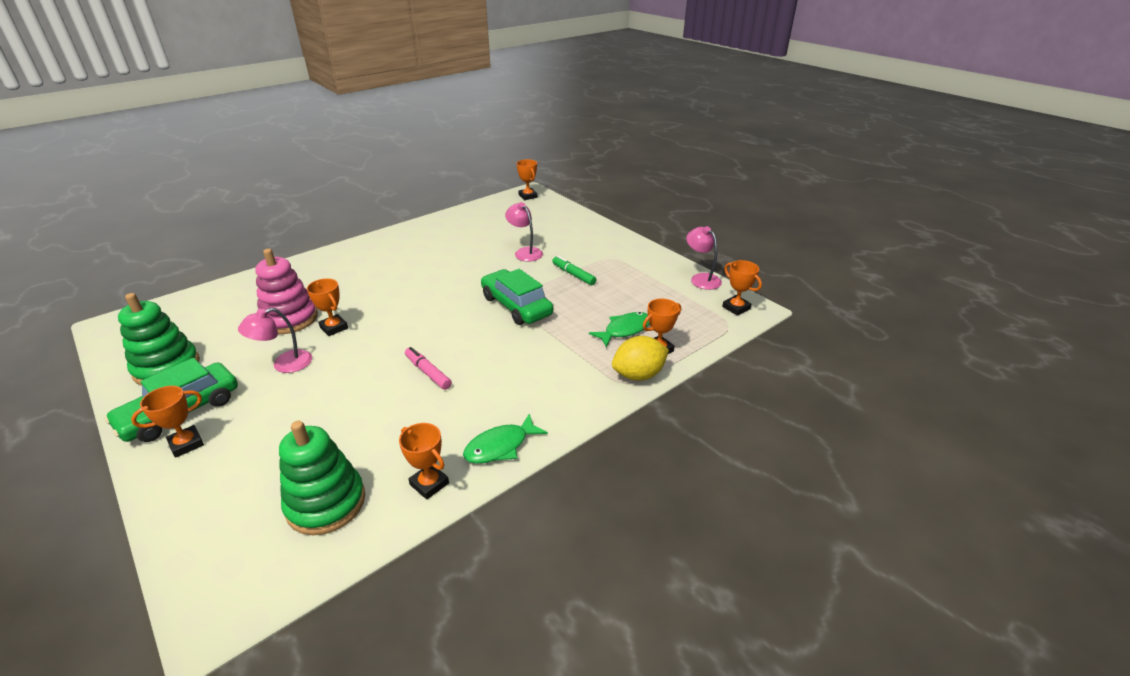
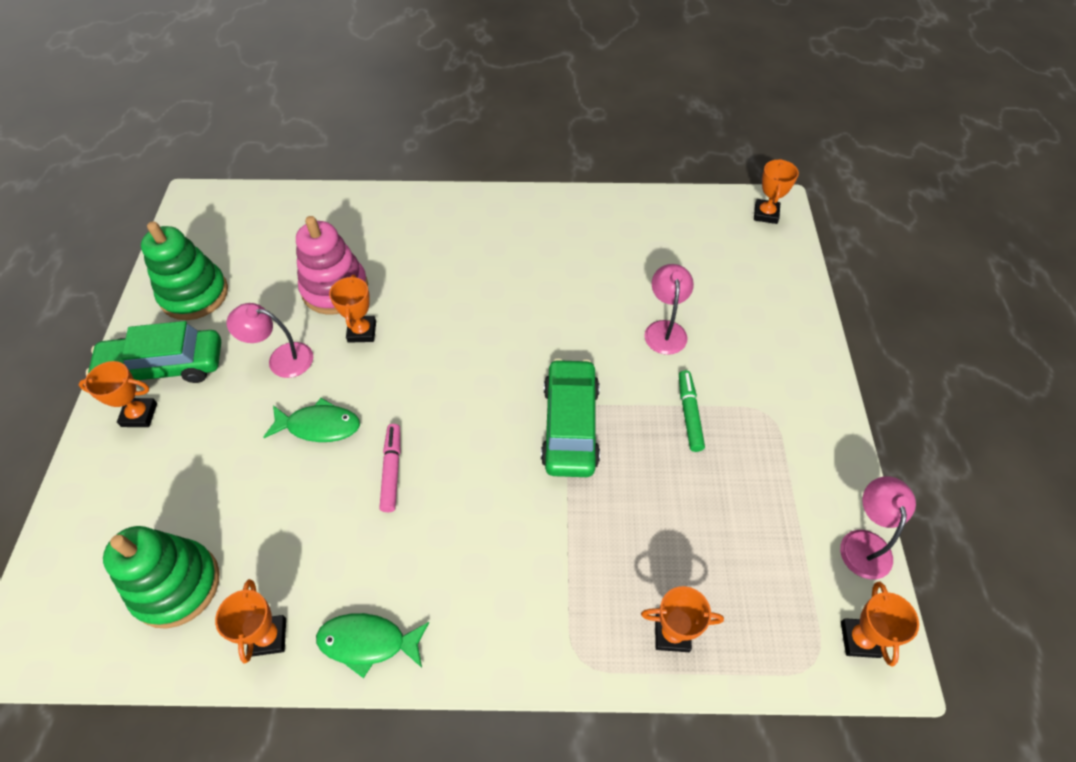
camera: 40 degrees right, 20 degrees up
(624, 330) = (662, 565): green fish -> green fish (319, 426)
(638, 375) = (606, 657): yellow lemon -> none

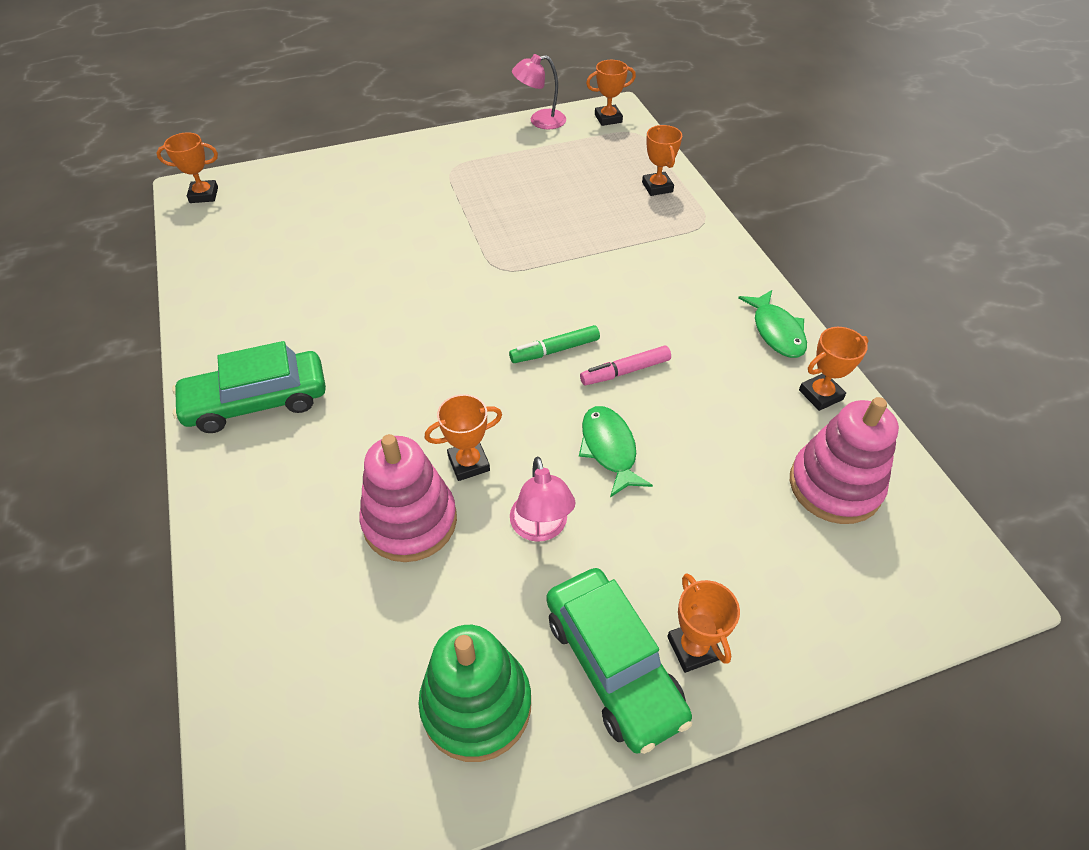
camera: 110 degrees left, 5 degrees down
(176, 585) = (834, 486): green stacking toy -> pink stacking toy
(570, 425) = (515, 269): green car -> green car (257, 401)
(665, 329) = (381, 234): pink lamp -> none
(689, 414) = (470, 206): green marker -> green marker (555, 350)

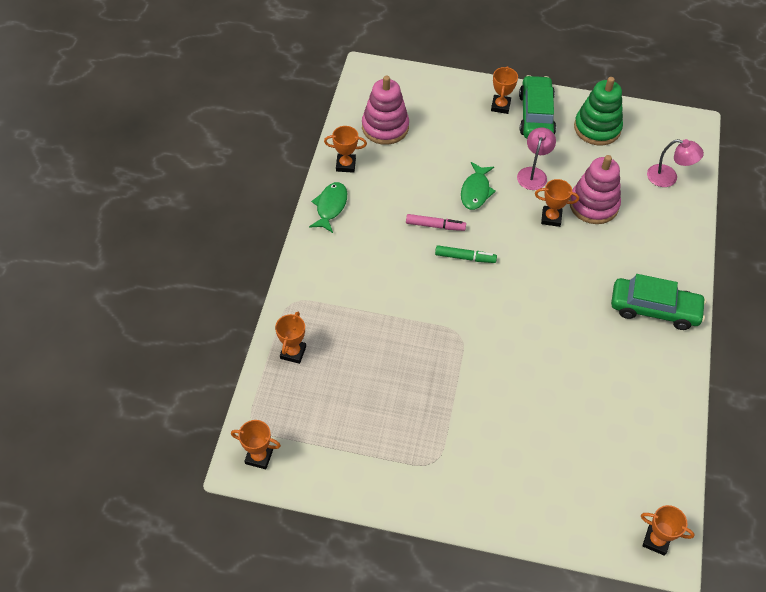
camera: 150 degrees left, 5 degrees up
(540, 121) = (319, 487): pink lamp -> pink lamp (668, 177)

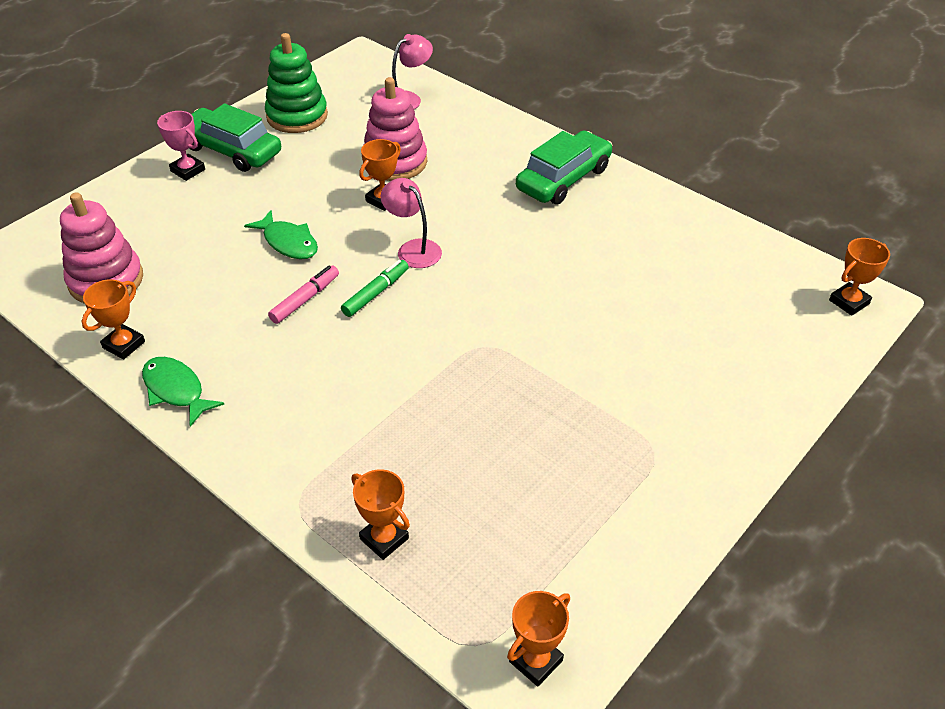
camera: 60 degrees left, 10 degrees down
(500, 106) = (188, 170): orange trophy -> pink trophy
(533, 173) = (309, 187): pink lamp -> pink lamp (413, 249)

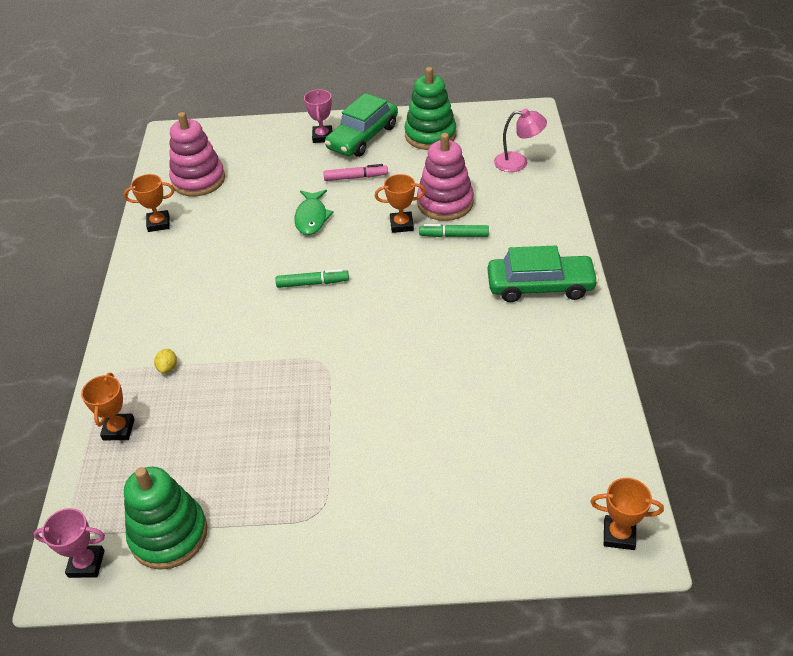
camera: 50 degrees right, 0 degrees up
(176, 390) = (146, 267): green fish -> none
(231, 150) = (362, 137): green car -> green car turned 135 degrees counterclockwise
(305, 299) = (272, 260): pink marker -> pink marker (356, 177)
(348, 454) = (168, 368): none -> yellow lemon
(413, 249) = (372, 269): pink lamp -> none
(441, 182) = (454, 235): none -> green marker
(536, 661) = (86, 564): orange trophy -> pink trophy
(568, 572) = (169, 535): none -> green stacking toy

